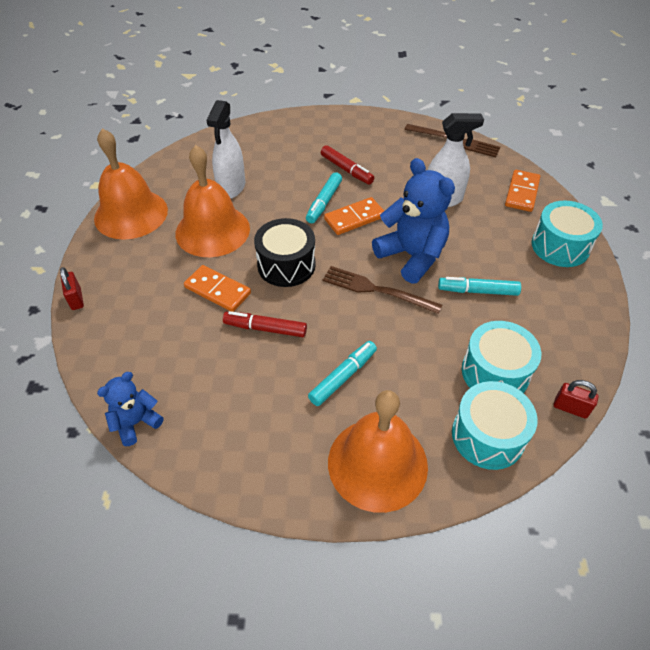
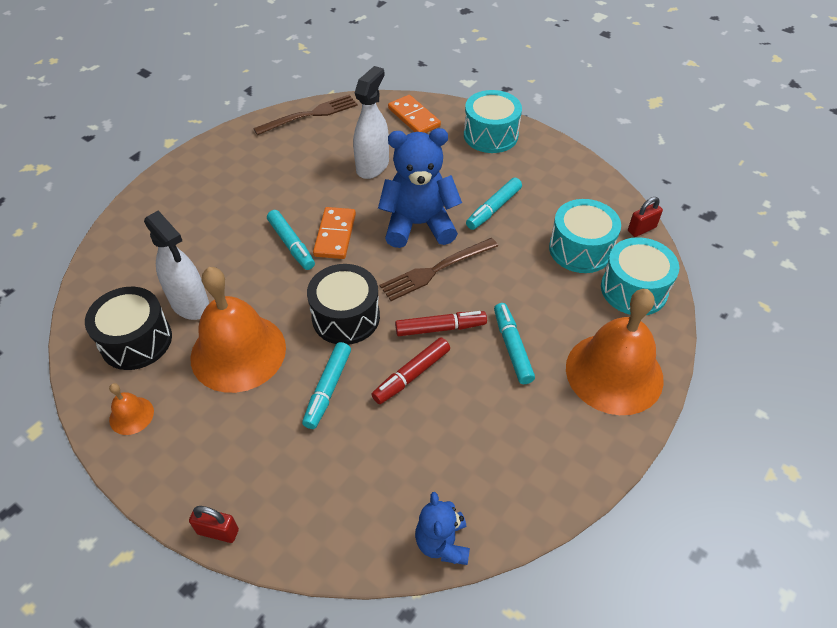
camera: 55 degrees left, 0 degrees up
(131, 214) = (131, 415): orange bell -> orange bell, size x0.43
(185, 183) = (136, 341): none -> black drum
(218, 290) = (328, 389): orange domino -> turquoise marker
(346, 170) = (265, 204): red marker -> red marker (440, 328)

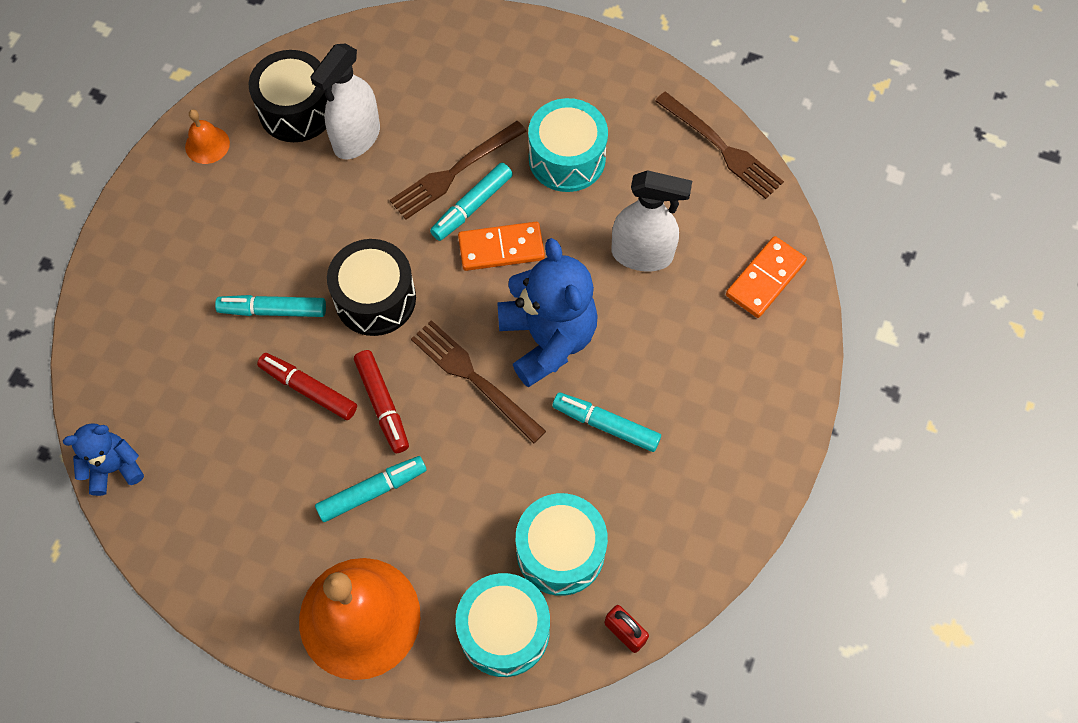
camera: 75 degrees right, 15 degrees up
(218, 531) = (98, 266): red padlock -> none
(238, 352) = (303, 208): orange bell -> none
(256, 249) = (454, 172): none -> brown fork
(490, 135) = (763, 391): turquoise drum -> turquoise drum (567, 158)

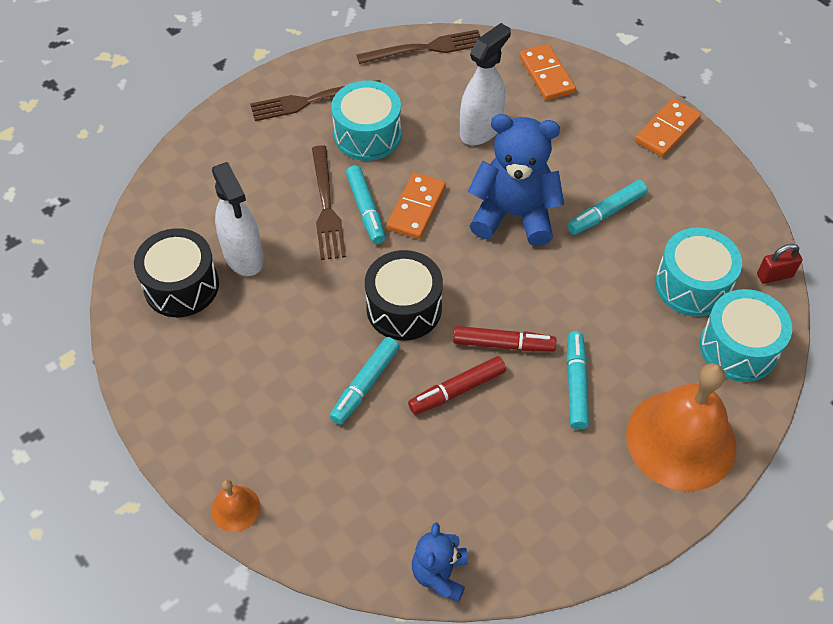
camera: 60 degrees left, 10 degrees down
(207, 145) = (162, 366): orange bell -> orange bell (235, 508)
(473, 378) = (517, 274): brown fork -> brown fork (311, 100)
(766, 436) = (667, 130): none -> orange domino

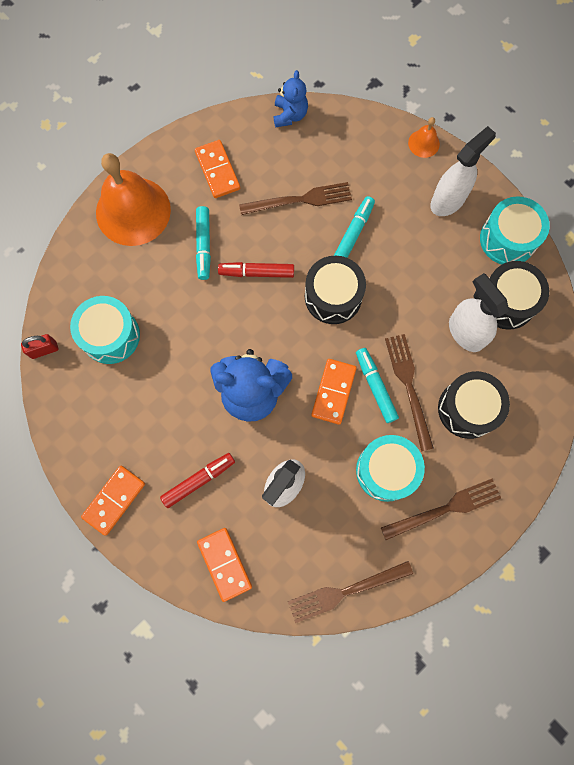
camera: 175 degrees right, 20 degrees up
(222, 419) = (448, 200): none -> white spray bottle
(263, 181) = (467, 409): none -> black drum
(435, 436) = (300, 200): none -> brown fork
(457, 390) = (288, 234): red marker -> red marker (198, 480)
(557, 491) = (217, 170): none -> orange domino
(606, 213) = (174, 400): turquoise marker -> none
(738, 348) = (83, 284): turquoise drum -> turquoise drum (508, 239)

